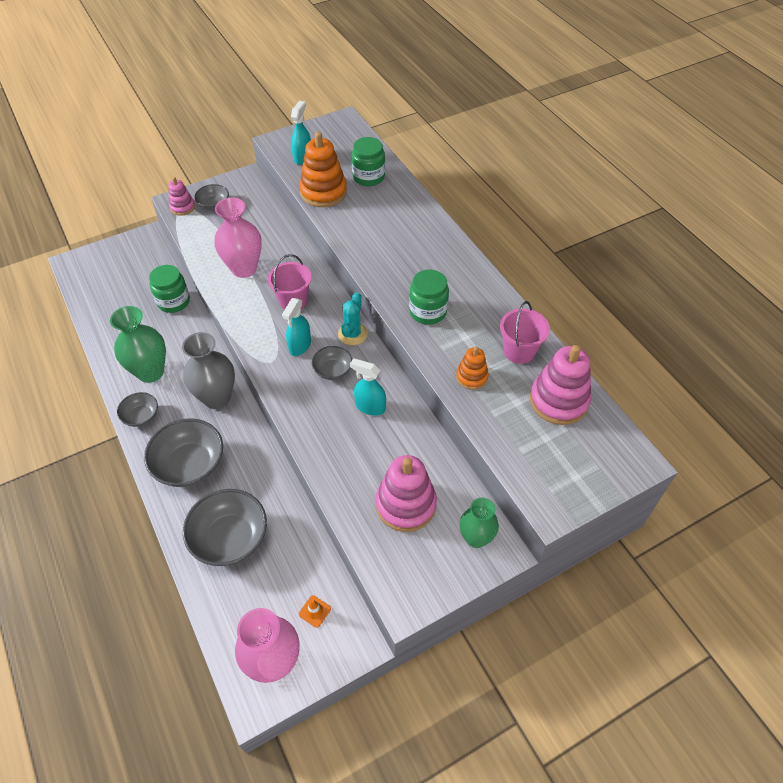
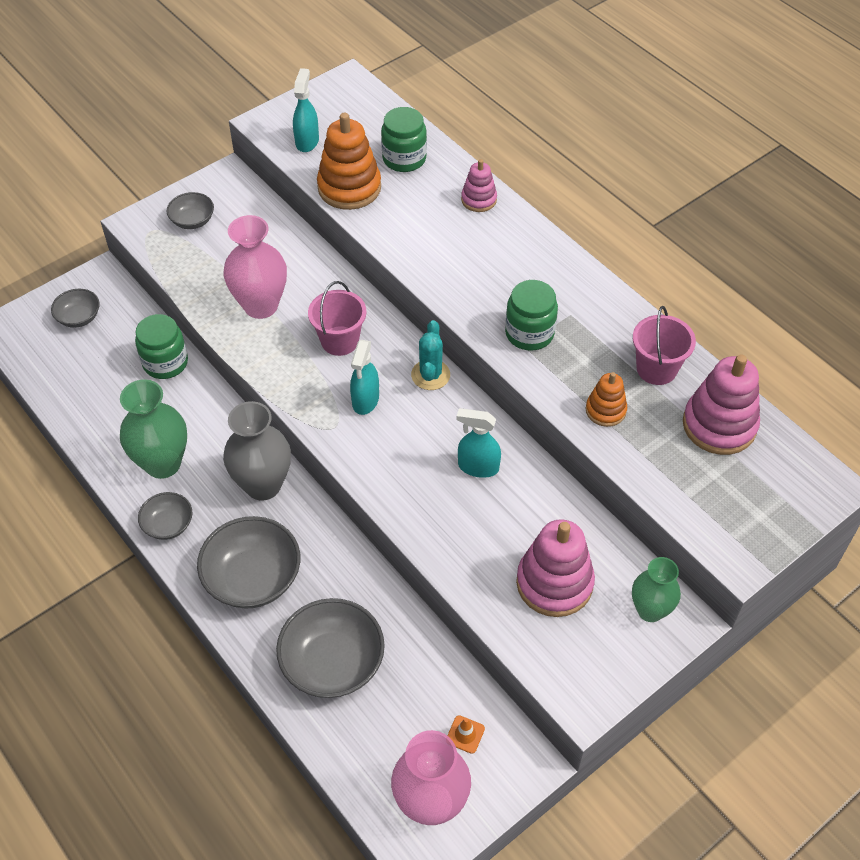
camera: 10 degrees left, 0 degrees up
(182, 207) = (149, 230): pink stacking toy -> pink stacking toy (479, 200)
(333, 370) = (417, 427): grey bowl -> grey bowl (79, 317)

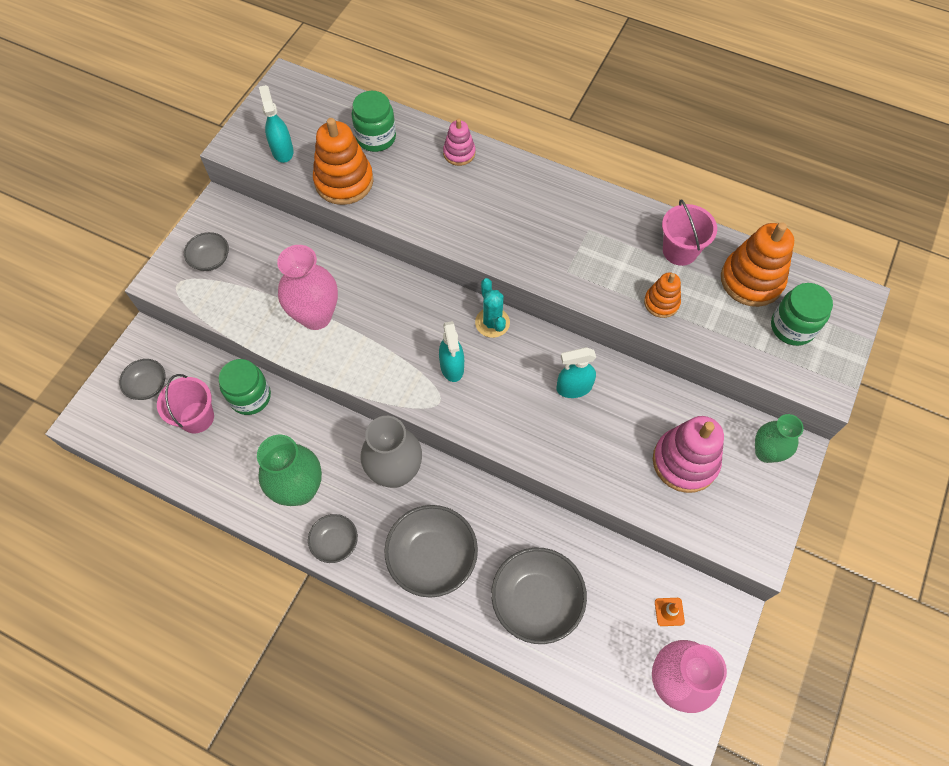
camera: 25 degrees left, 10 degrees up
(339, 341) = (401, 322): pink bucket -> pink bucket (196, 417)
(529, 333) = (566, 258): green jar -> green jar (792, 327)
(719, 425) = (751, 280): pink stacking toy -> orange stacking toy

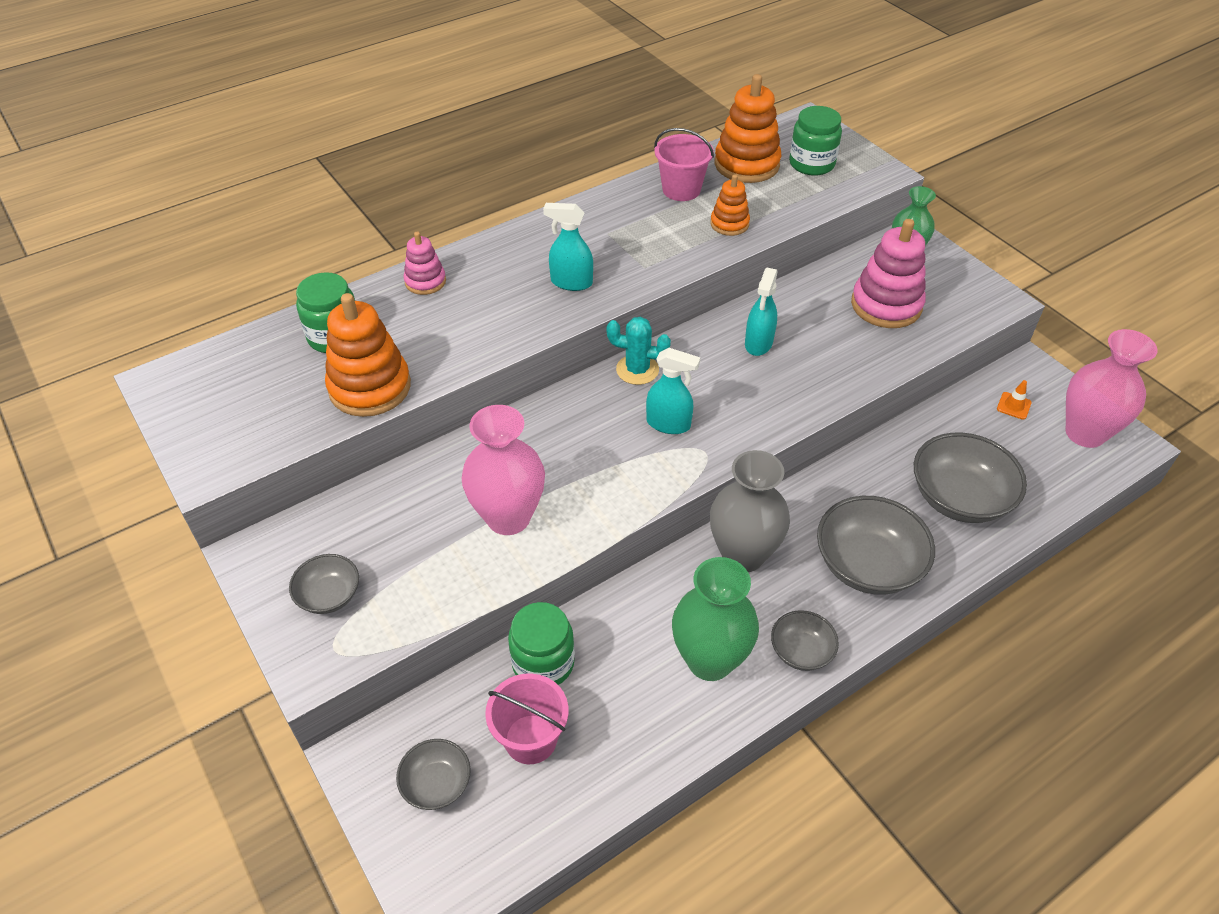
camera: 60 degrees left, 15 degrees down
(282, 151) = (265, 425): turquoise spray bottle -> turquoise spray bottle (571, 282)

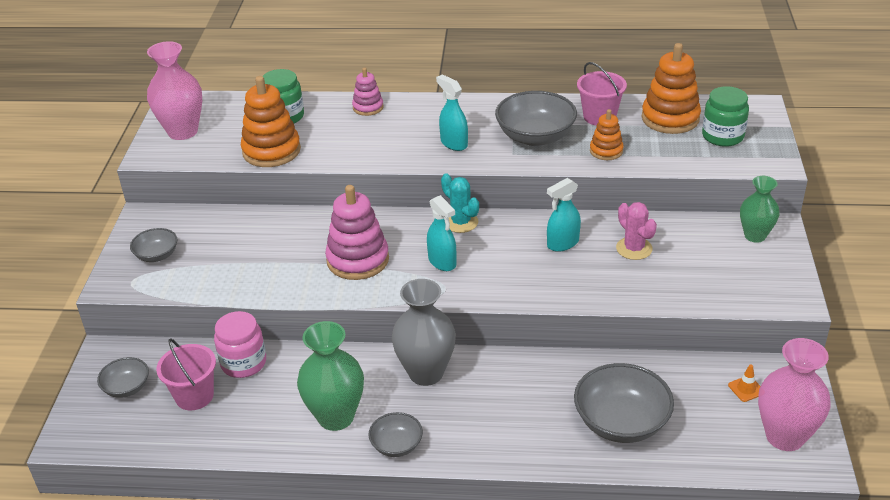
camera: 40 degrees right, 10 degrees down
(508, 517) = (288, 265): pink vase -> pink vase (183, 131)
(543, 663) = (243, 363): green jar -> pink jar
(825, 316) = (634, 248): none -> pink cactus
(867, 565) = (501, 424): grey bowl -> grey bowl (535, 137)
(886, 305) = (692, 262): pink stacking toy -> pink stacking toy (358, 260)

